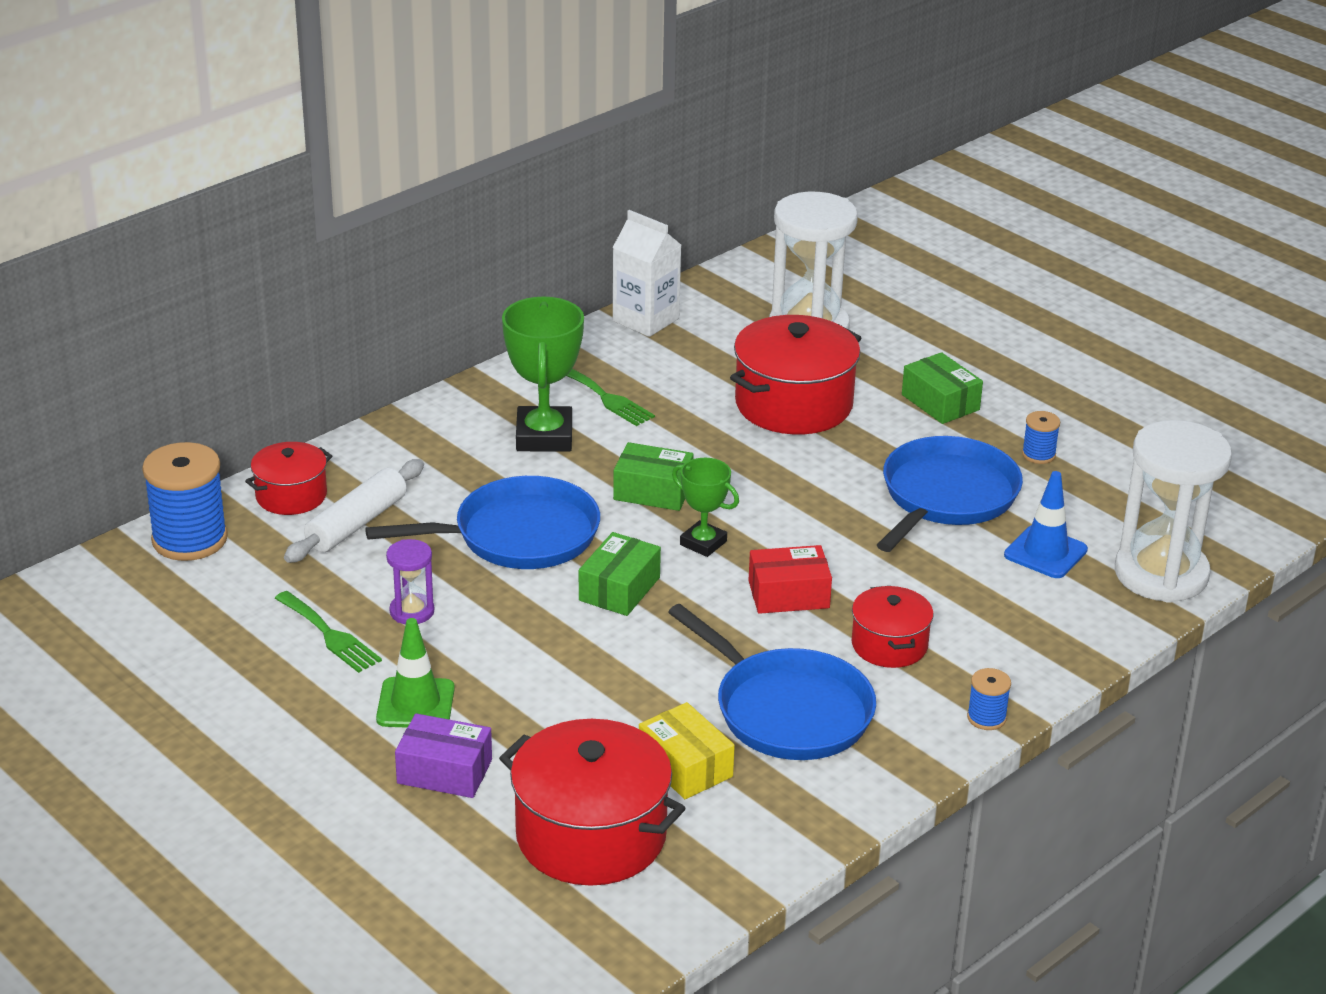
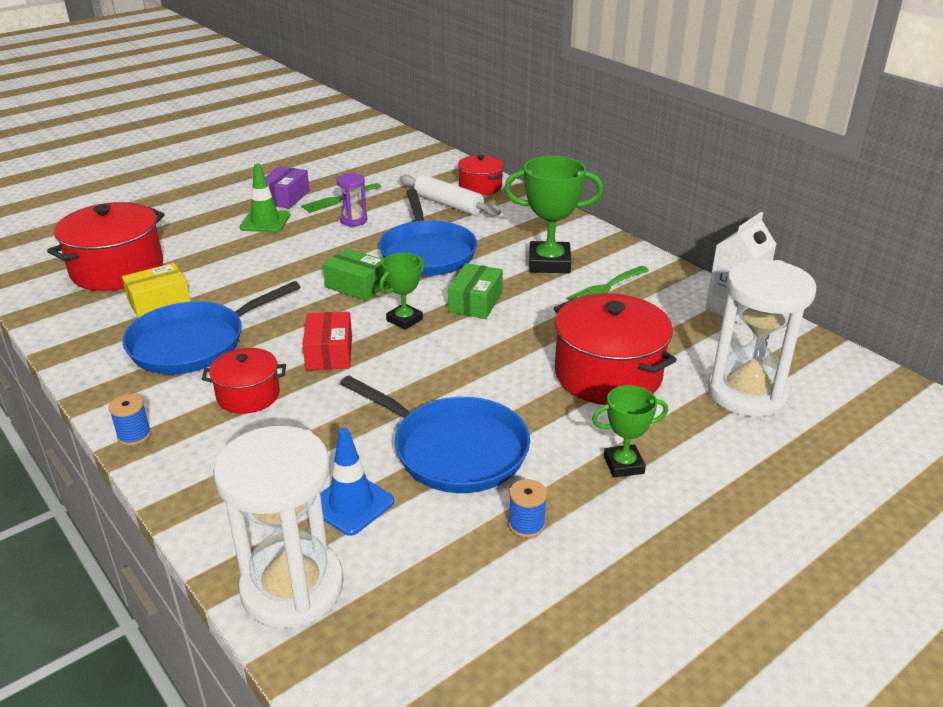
camera: 95 degrees right, 0 degrees up
(189, 539) = (439, 164): blue spool -> none
(444, 771) = (201, 229): purple box -> purple box (285, 197)
(940, 402) = (623, 465): green box -> green trophy

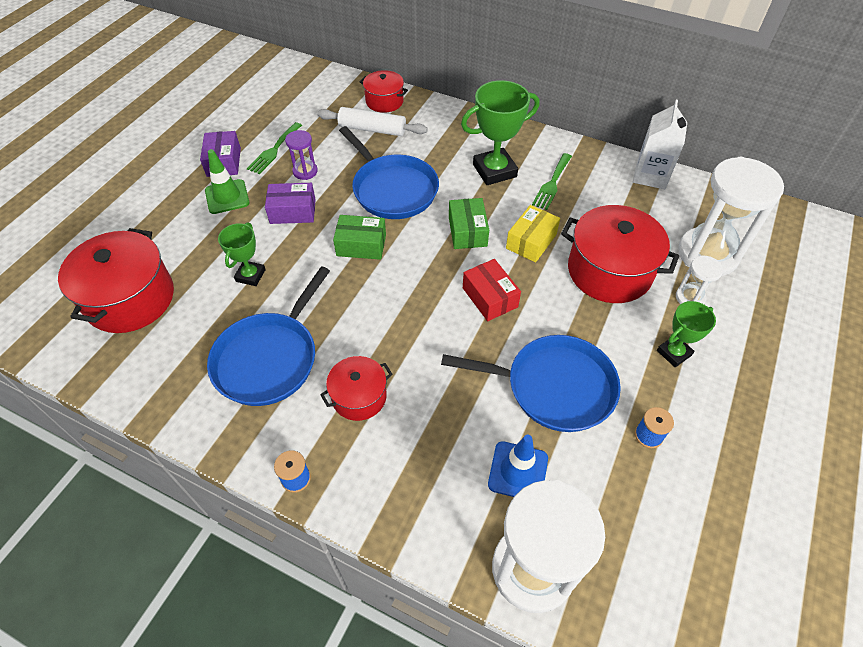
camera: 25 degrees left, 20 degrees up
(159, 302) = (201, 323): yellow box -> yellow box (531, 241)
(315, 246) = (293, 211): none -> purple box
(329, 353) = (392, 326): red box -> red box (490, 297)
(404, 320) = (426, 269): green trophy -> green trophy (250, 275)
(688, 424) = (690, 298): none -> white hourglass

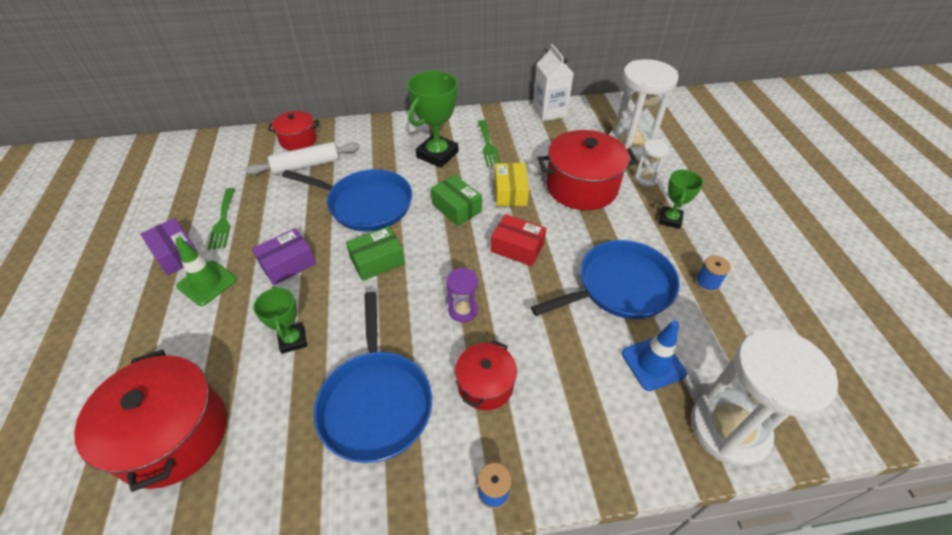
camera: 35 degrees left, 5 degrees down
(305, 171) = (271, 225): purple hourglass -> purple hourglass (463, 310)

